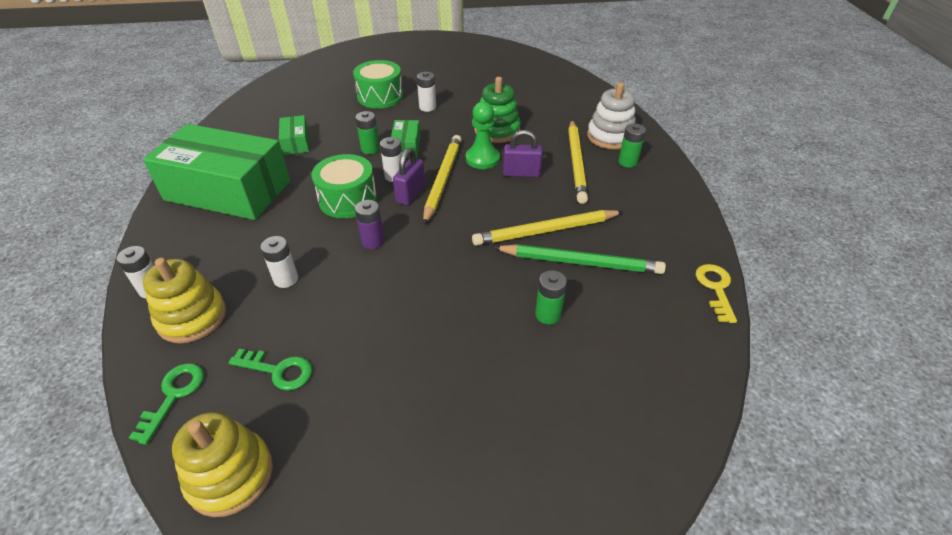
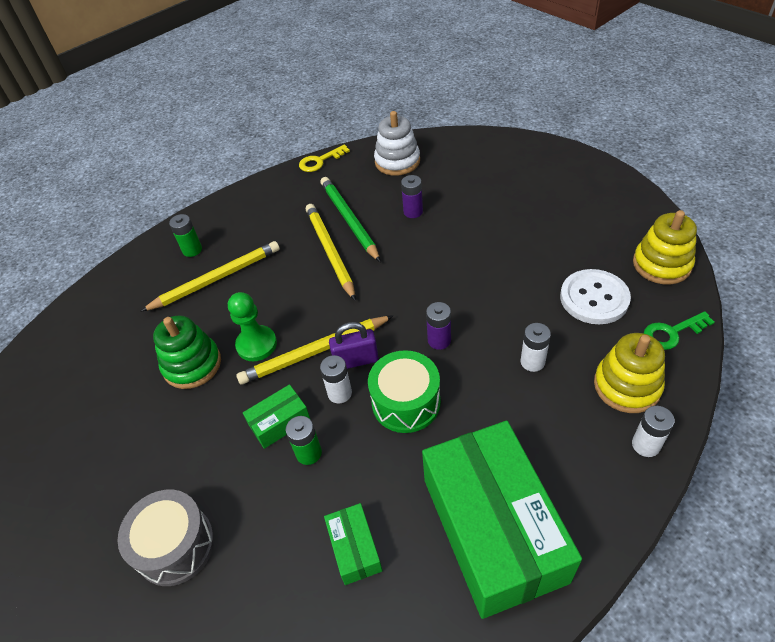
camera: 120 degrees left, 5 degrees up
(278, 370) = (594, 298): green key -> white button
(296, 142) = (354, 548): green box -> green box turned 60 degrees counterclockwise
(380, 96) = (176, 545): green drum -> grey drum
(427, 107) = (175, 465): white battery -> none
(521, 173) = (261, 304): purple padlock -> none
(545, 231) = (330, 252): yellow pencil -> yellow pencil turned 150 degrees counterclockwise
(548, 314) = (413, 212): green battery -> purple battery
(610, 136) = (152, 278): white stacking toy -> white stacking toy (397, 161)

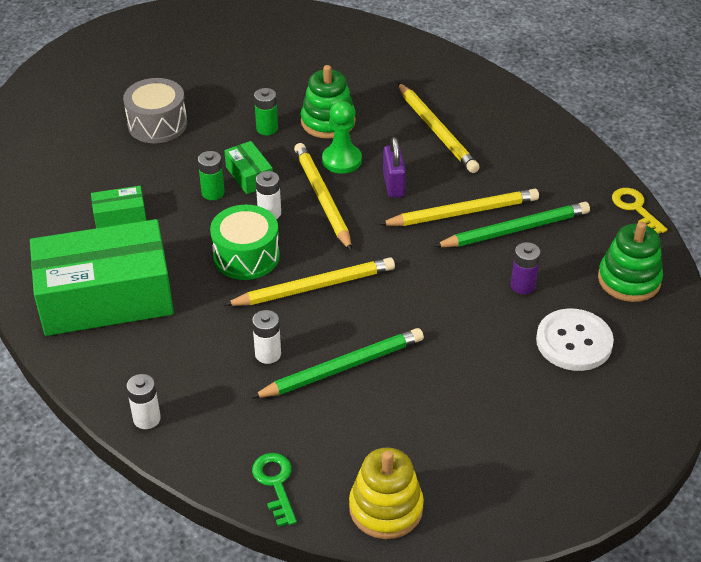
camera: 90 degrees right, 5 degrees down
(192, 250) = (483, 112): green battery -> green battery (267, 129)
(356, 360) = (304, 225): purple padlock -> purple padlock (393, 184)
(397, 161) = (629, 280): white stacking toy -> green stacking toy
(439, 340) = (314, 287): purple battery -> yellow pencil
(531, 307) = (342, 367): none -> green pencil
(594, 298) = (343, 426): white button -> white button (574, 342)
(627, 386) = (217, 423): yellow stacking toy -> none

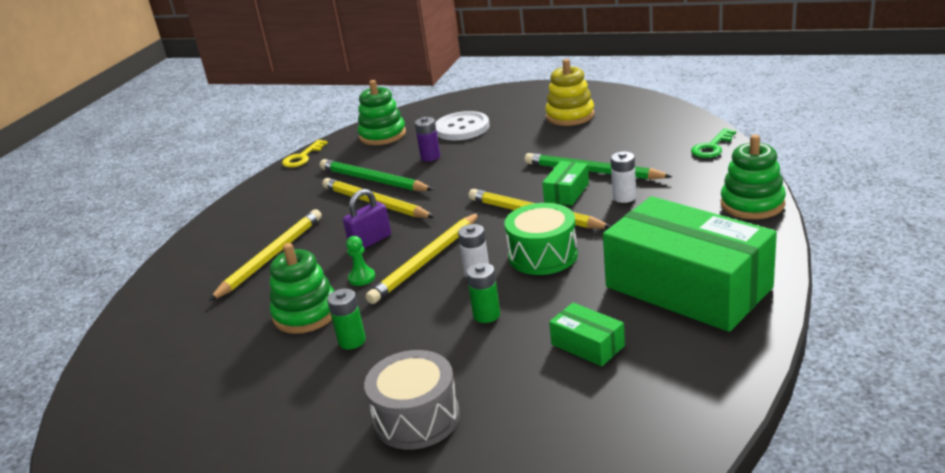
camera: 120 degrees left, 15 degrees down
(147, 419) = (752, 204): white battery -> green stacking toy
(249, 175) = (438, 310): green box -> green box (566, 192)
(341, 160) = (362, 278): green pawn -> green pawn, size x0.60
(386, 508) = (668, 119): yellow stacking toy -> yellow stacking toy (570, 116)

